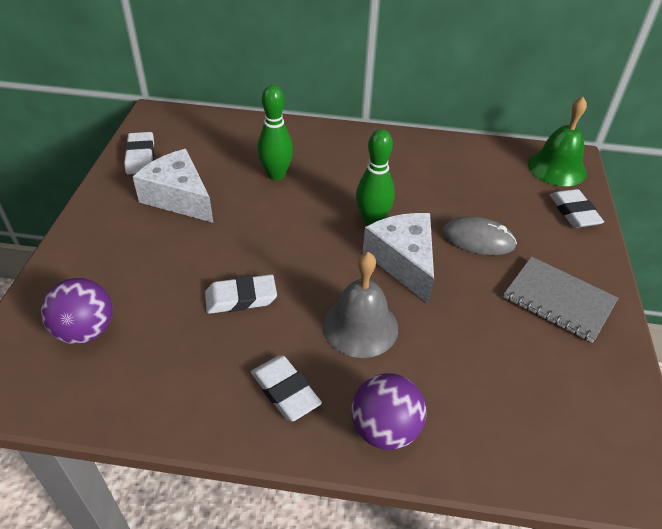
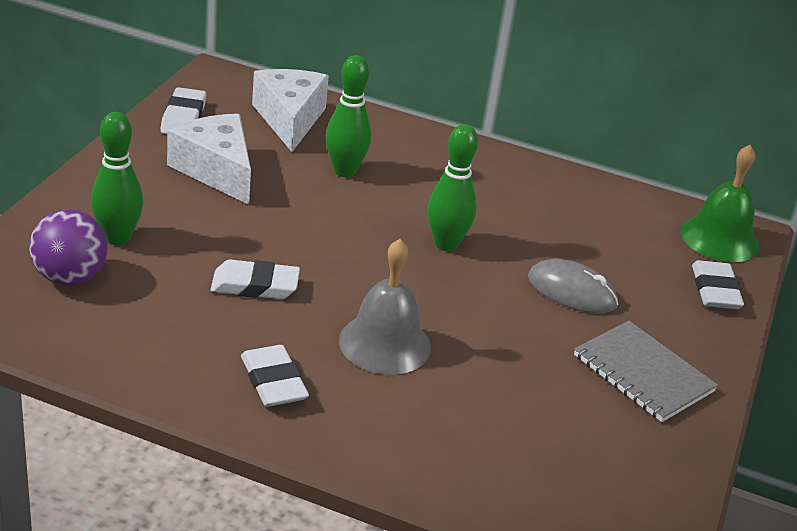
camera: 10 degrees right, 10 degrees down
(116, 280) = (117, 238): none -> green bowling pin
(385, 429) = (372, 441): purple ball -> none
(403, 261) = (466, 293): white cheese -> white cheese (289, 119)

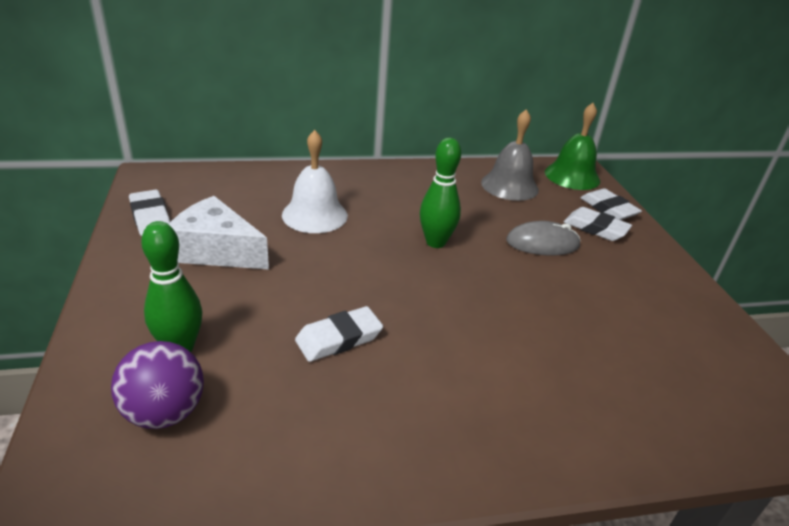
camera: 30 degrees left, 0 degrees up
(273, 381) = (439, 424): white eraser -> white eraser (595, 228)
(289, 119) = (238, 190): white cheese -> none
(344, 171) = (314, 215): green bowling pin -> white bell
(385, 343) = (480, 341): grey bell -> grey bell (509, 186)
(643, 373) = (643, 282): grey notebook -> none

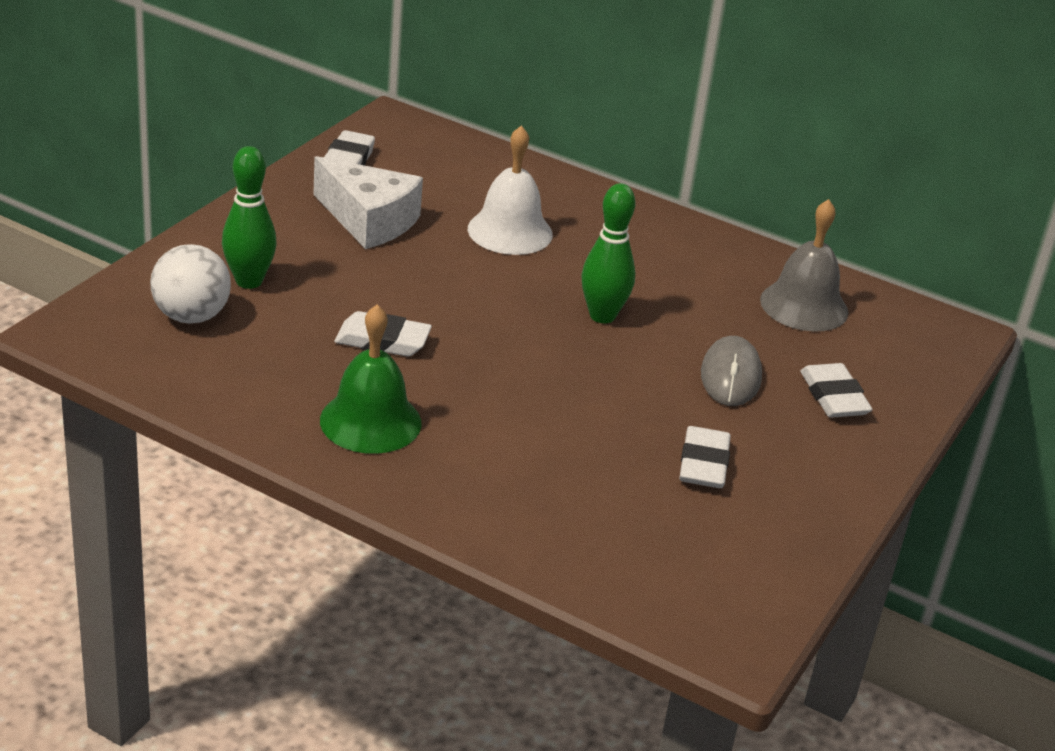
camera: 40 degrees right, 0 degrees up
(165, 412) = (191, 316): purple ball -> white ball
(216, 251) = (369, 220): white cheese -> white cheese turned 150 degrees clockwise
(542, 243) = (731, 376): grey mouse -> grey mouse turned 60 degrees clockwise
(572, 176) = (922, 335): green bell -> green bell (370, 421)
(608, 209) = (898, 389): white eraser -> white eraser (703, 464)

